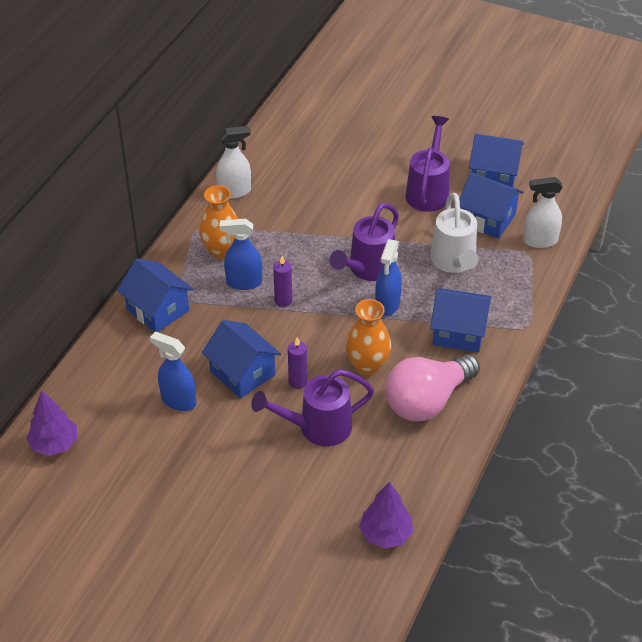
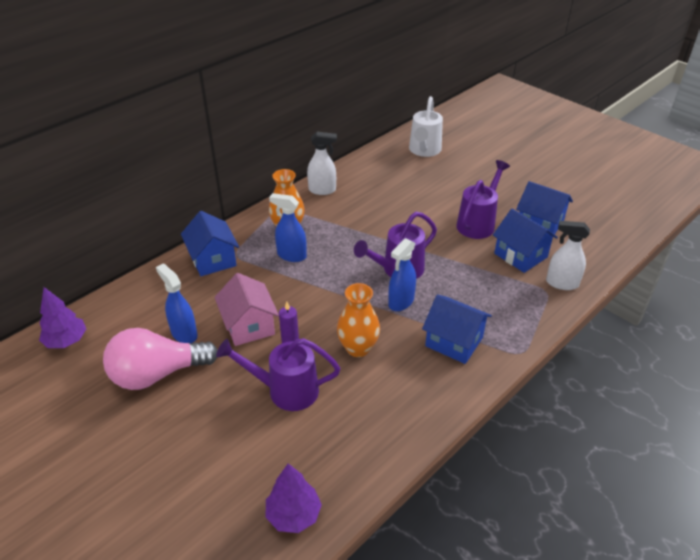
camera: 20 degrees right, 5 degrees down
(242, 373) = (249, 325): blue house -> pink house
(283, 300) = (315, 277): purple candle -> none
(427, 401) = (396, 395): pink light bulb -> pink light bulb (157, 374)
(454, 262) = (476, 282): white watering can -> white watering can (424, 151)

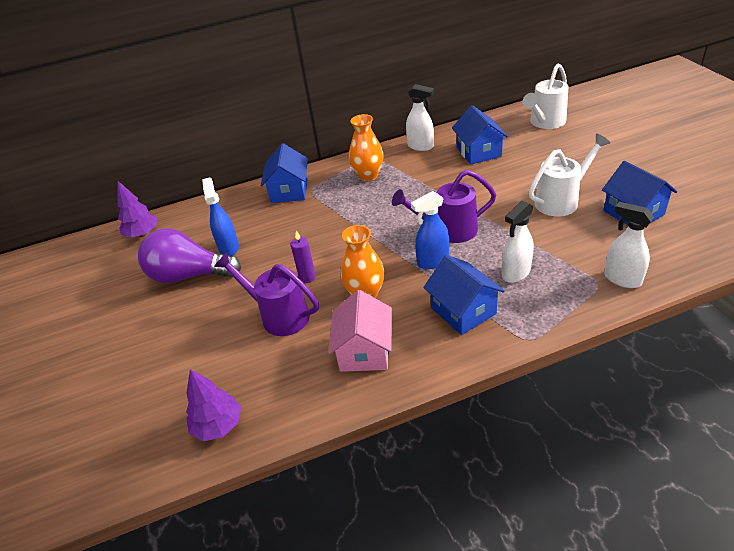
camera: 30 degrees right, 0 degrees up
(157, 374) = (189, 275): pink light bulb -> purple light bulb
(249, 325) = (283, 252): pink house -> pink house (364, 351)
(291, 255) = (357, 199): blue spray bottle -> none
(478, 223) = (561, 200): purple watering can -> white watering can
(478, 297) = (515, 273): none -> white spray bottle
(520, 255) = (590, 241): blue house -> blue house (478, 152)

